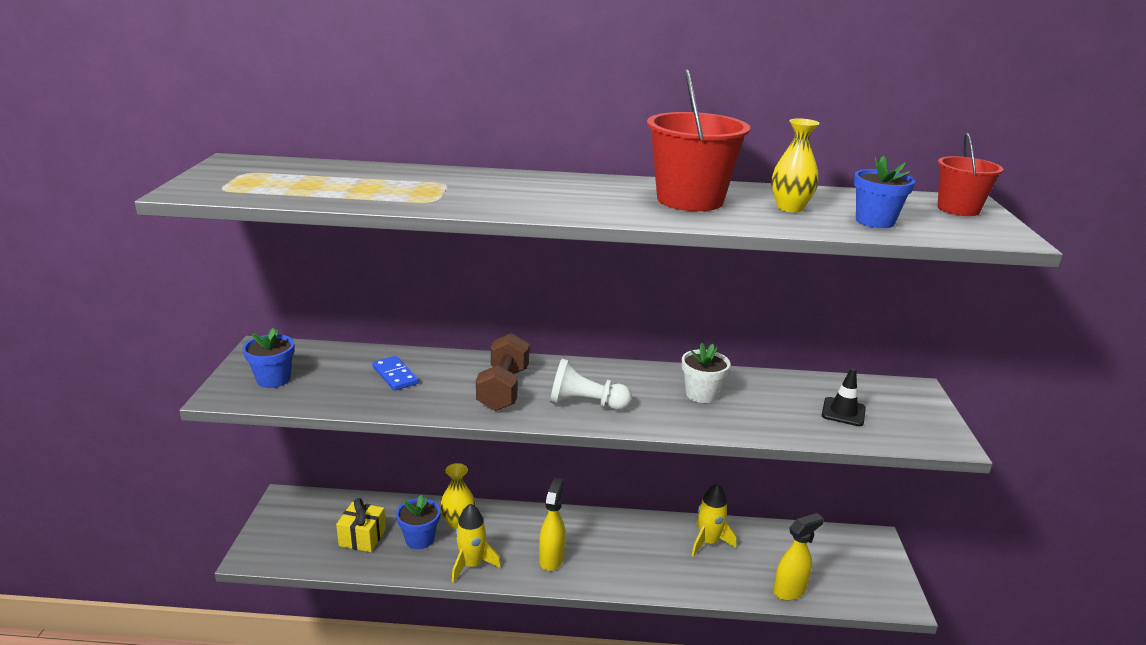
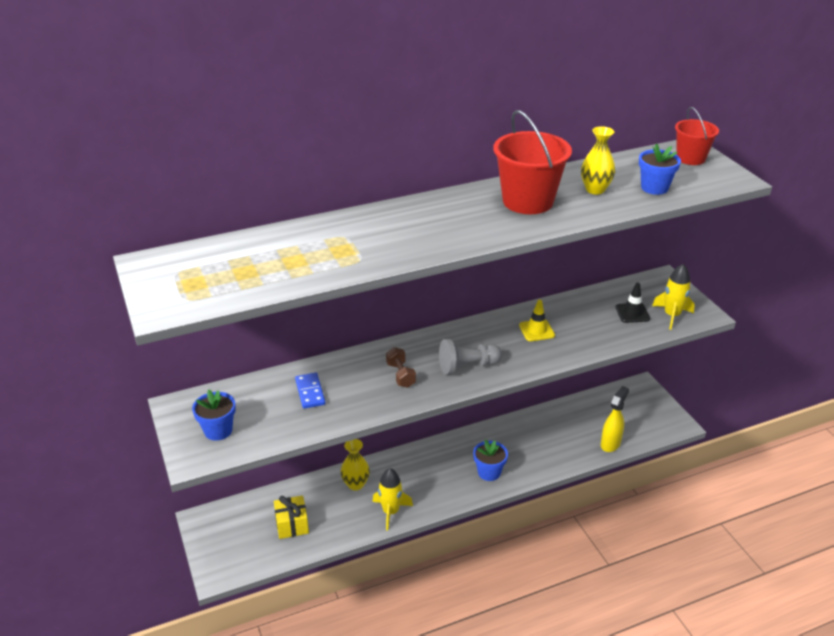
camera: 25 degrees left, 10 degrees up
(395, 375) = (310, 392): blue domino -> blue domino turned 45 degrees clockwise
(419, 539) = (337, 508): blue flower pot -> blue flower pot (489, 472)
(503, 389) = (401, 375): brown dumbbell -> brown dumbbell, size x0.60
(551, 559) = (443, 484): yellow spray bottle -> none
(585, 404) = (467, 366): white pawn -> grey pawn
(701, 394) = (536, 330): white flower pot -> yellow traffic cone
(708, 542) = (539, 429): yellow rocket -> yellow rocket (672, 315)

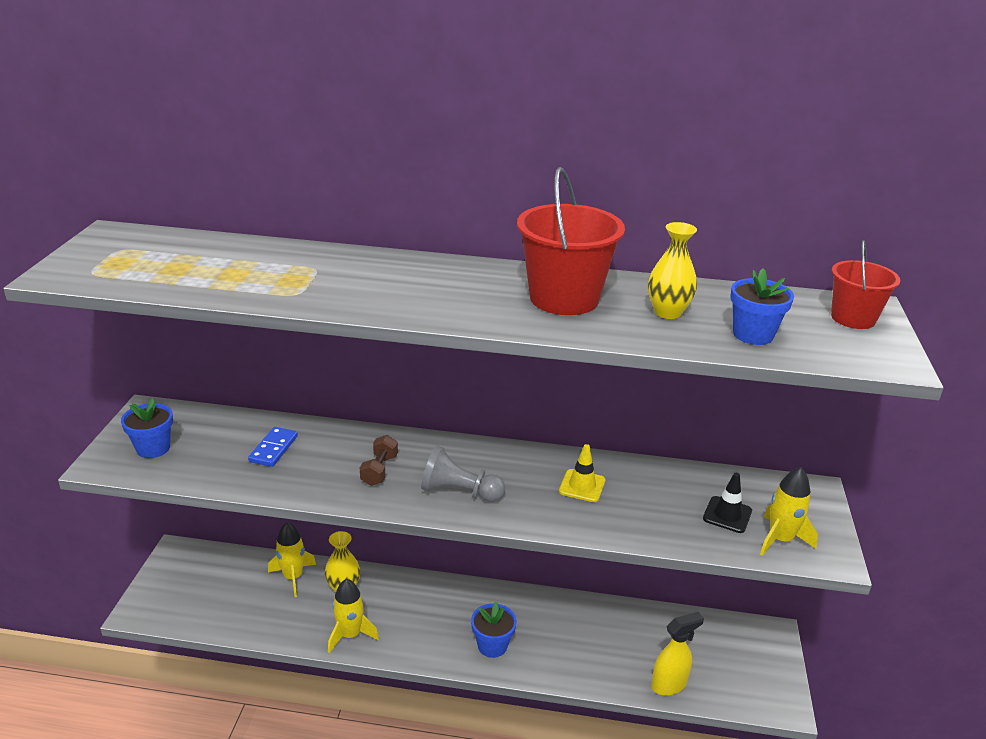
camera: 30 degrees right, 5 degrees down
(292, 525) = (247, 598): yellow gift -> none
(311, 494) = (293, 577): none -> yellow rocket

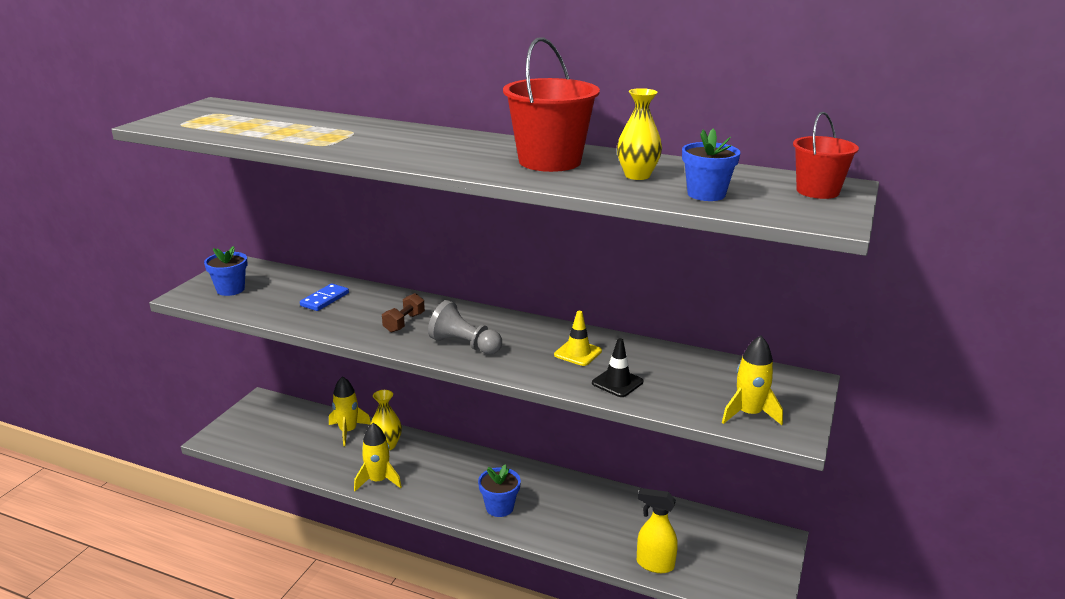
camera: 15 degrees right, 5 degrees down
(669, 685) = (654, 564): yellow spray bottle -> yellow spray bottle turned 150 degrees counterclockwise
(727, 515) = (706, 389): black traffic cone -> black traffic cone (617, 382)

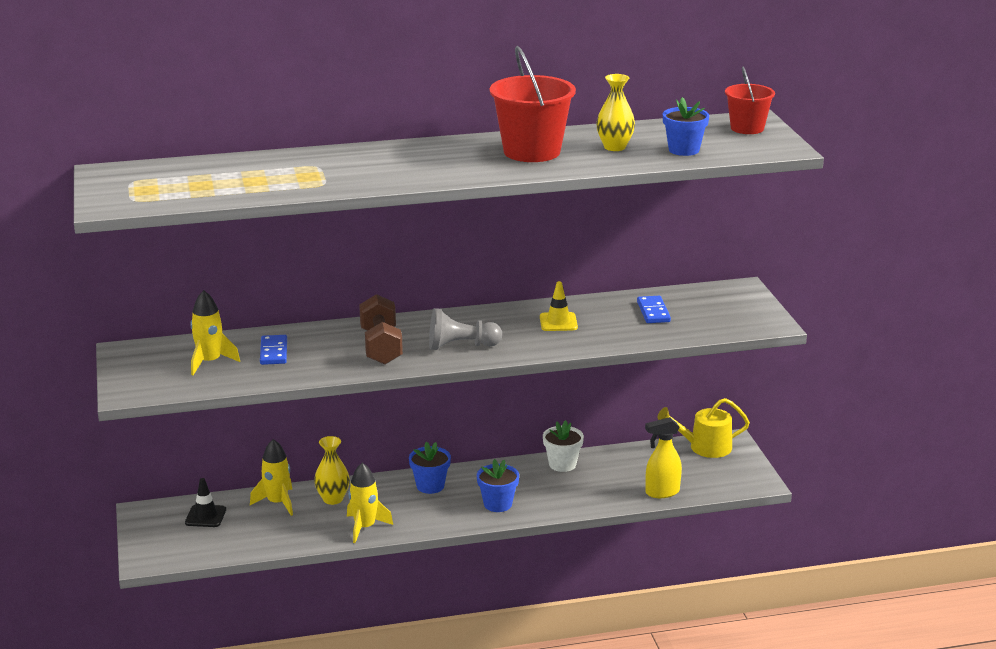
camera: 35 degrees left, 0 degrees up
(230, 289) = (162, 374): blue flower pot -> blue flower pot (430, 486)
(404, 323) = (381, 347): brown dumbbell -> brown dumbbell, size x1.65
(594, 493) = (562, 464): none -> white flower pot
(617, 382) = (616, 333): black traffic cone -> black traffic cone (205, 516)
(681, 374) = (653, 312): none -> blue domino
(745, 534) = (705, 447): none -> yellow watering can
(749, 414) = (730, 322): yellow rocket -> yellow rocket (210, 362)

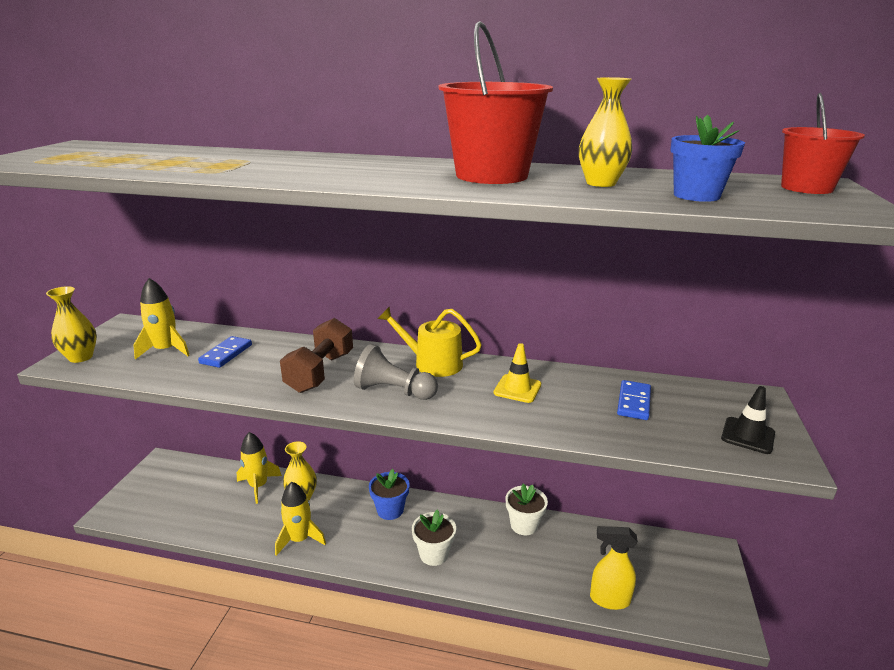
camera: 25 degrees right, 0 degrees up
(136, 385) = (81, 357): none -> yellow vase
(205, 516) = (196, 481): black traffic cone -> black traffic cone (748, 435)
(498, 504) = (434, 554): blue flower pot -> white flower pot
(705, 447) = (682, 551): yellow watering can -> yellow watering can (432, 363)

